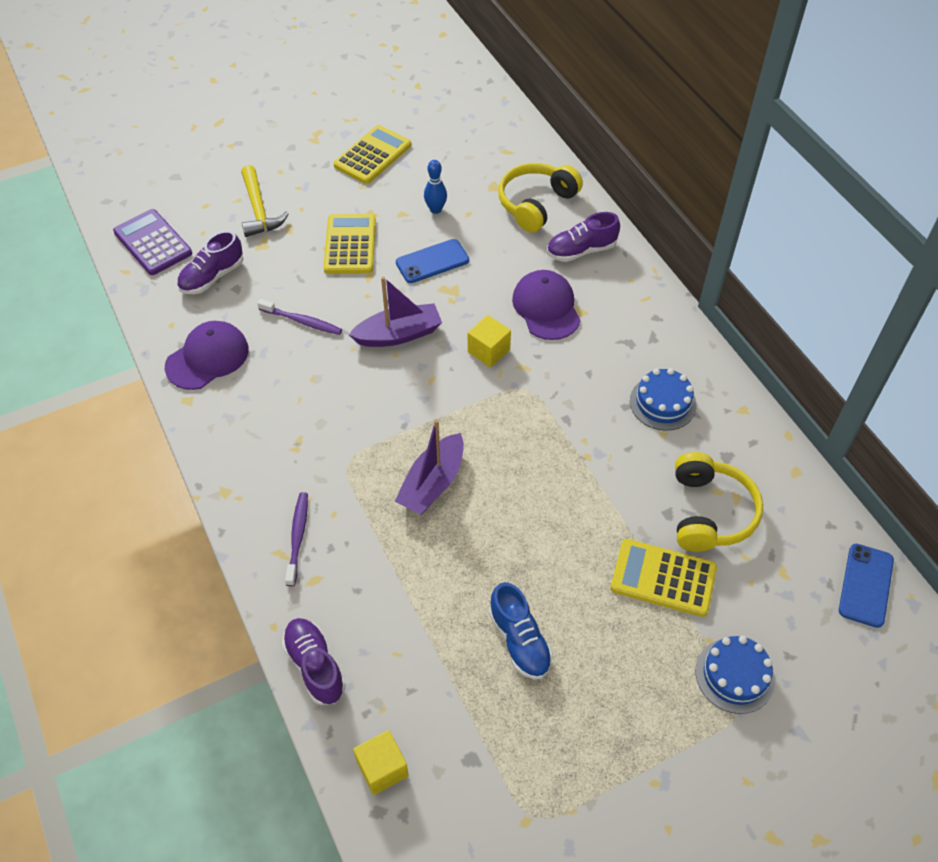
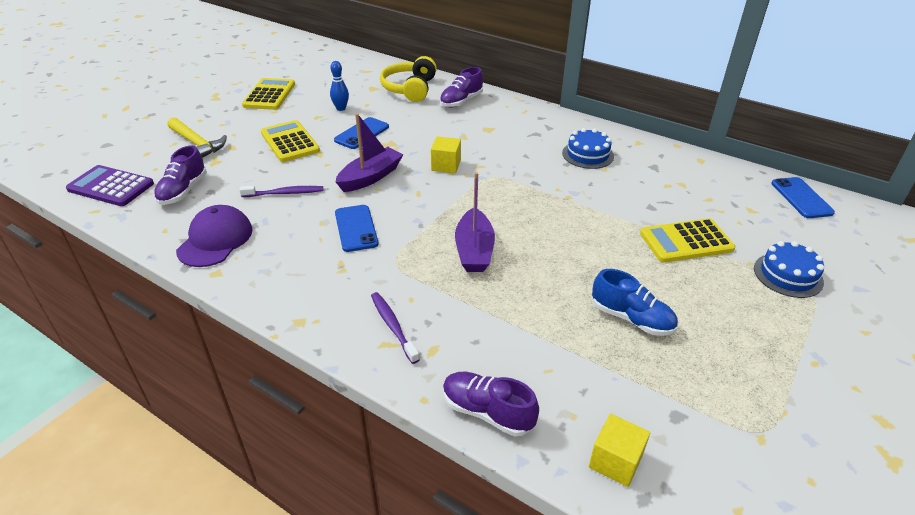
camera: 30 degrees left, 15 degrees down
(340, 401) = (356, 228): none -> blue phone
(546, 307) = (465, 133): purple cap -> none
(709, 512) = (675, 197): yellow headphones -> none

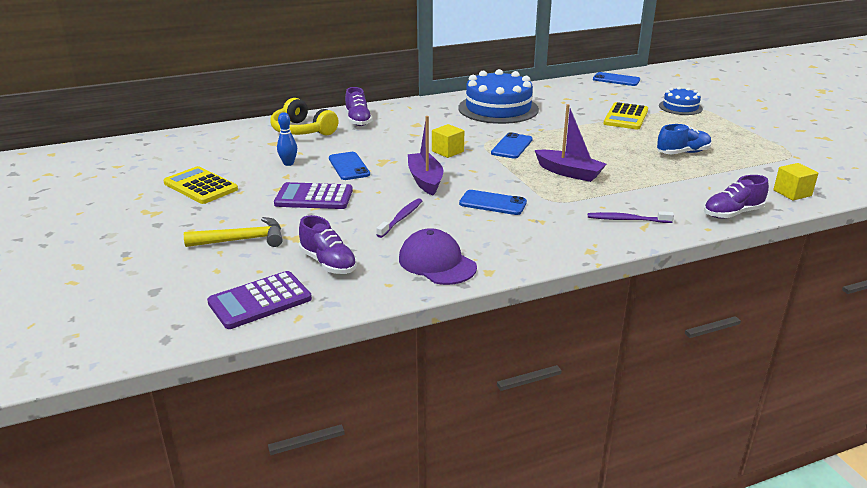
camera: 55 degrees left, 10 degrees down
(290, 142) = (314, 197): yellow calculator -> purple calculator
(500, 194) = (512, 146): none -> blue phone
(587, 154) = (498, 108): blue cake -> blue cake, size x1.89

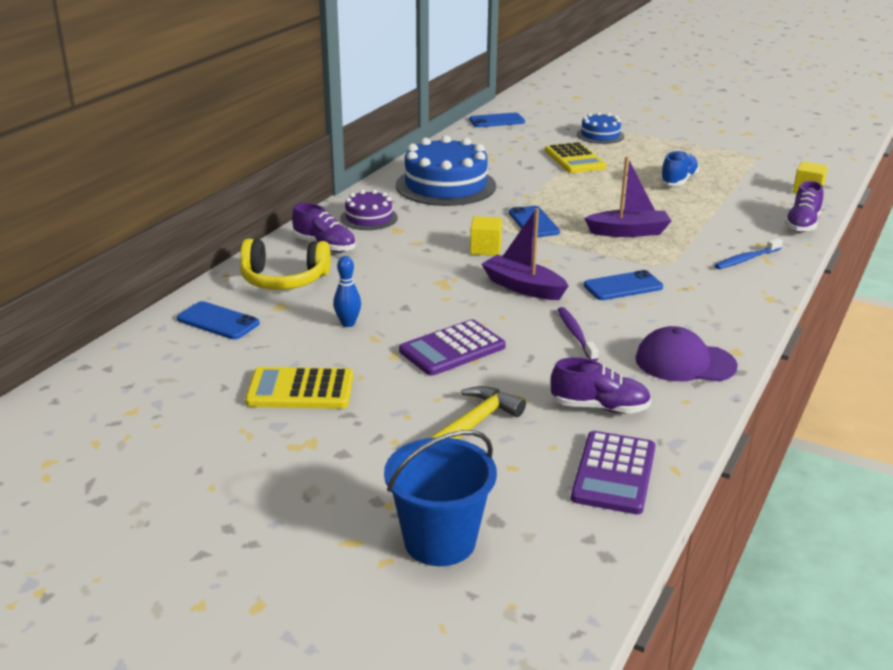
camera: 40 degrees left, 0 degrees up
(111, 286) = (440, 541): none -> blue bucket
(349, 166) = (420, 301): blue phone -> blue phone (218, 321)
(413, 113) = (369, 218): none -> purple cake
(627, 220) = (746, 259): purple toothbrush -> blue toothbrush

